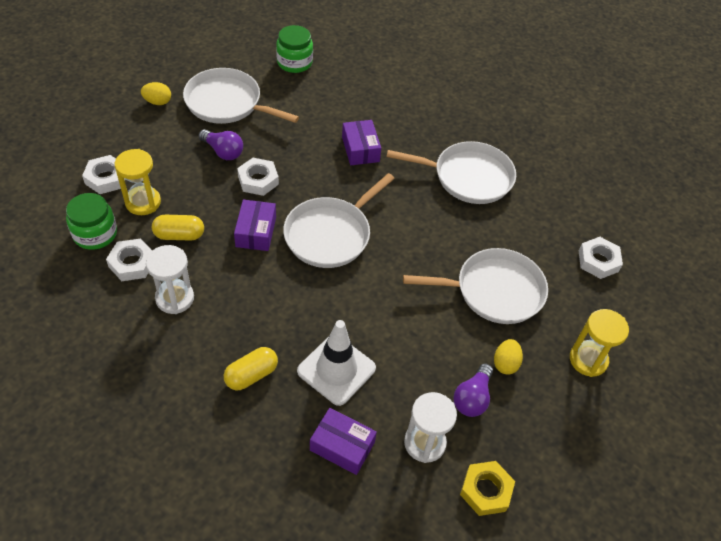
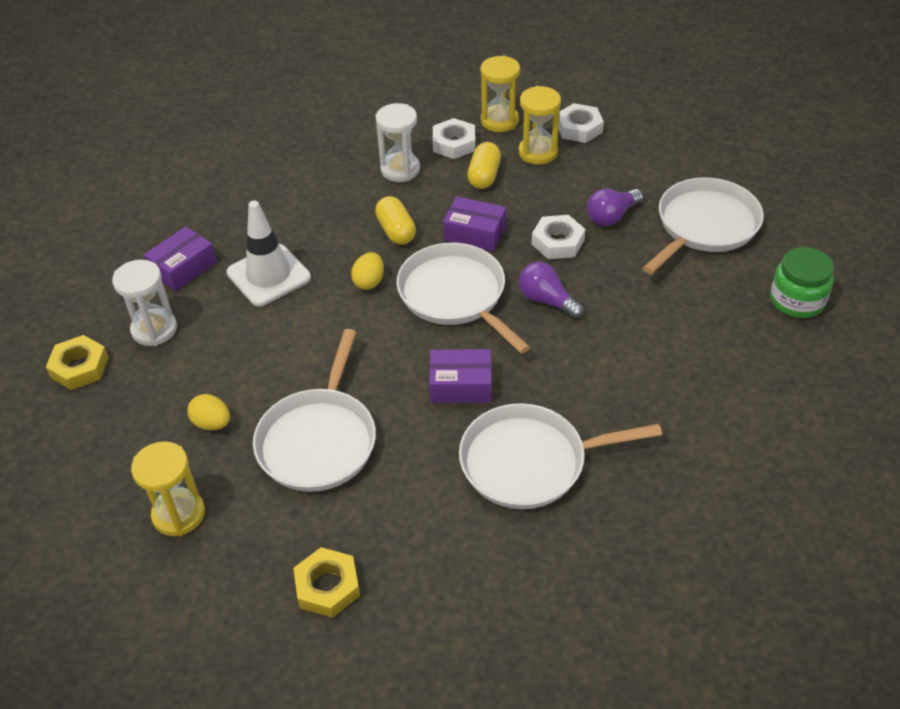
camera: 110 degrees right, 5 degrees down
(95, 234) = (499, 121): green jar -> yellow hourglass
(158, 102) = (707, 168): yellow egg -> yellow egg (369, 282)
(251, 375) = (289, 214): yellow capsule -> yellow capsule (396, 231)
(360, 149) = (603, 346): purple box -> purple box (460, 385)
(468, 177) = (529, 462): white pan -> white pan turned 60 degrees clockwise
(472, 398) = (184, 381): purple light bulb -> purple light bulb (547, 300)
(598, 261) = (327, 586): white nut -> yellow nut

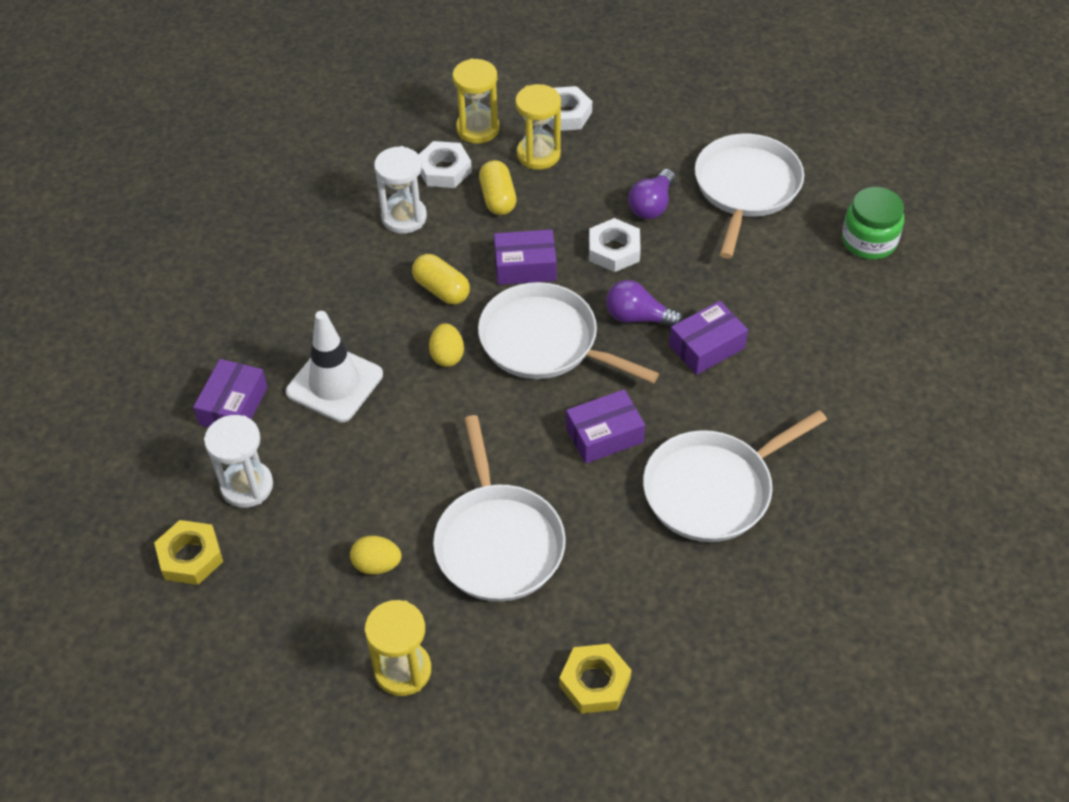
camera: 25 degrees left, 5 degrees up
(594, 342) = (707, 347): none -> purple box

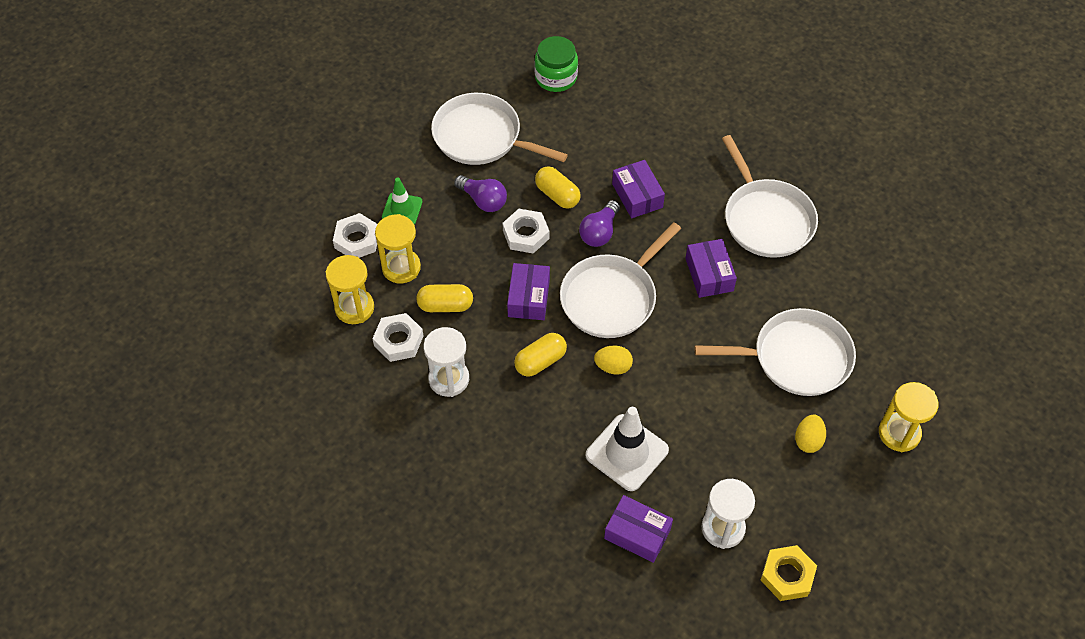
camera: 80 degrees left, 5 degrees up
(595, 682) = (915, 317): yellow nut -> none
(617, 141) = (402, 209): none -> green traffic cone
(682, 270) = (557, 195): none -> yellow capsule

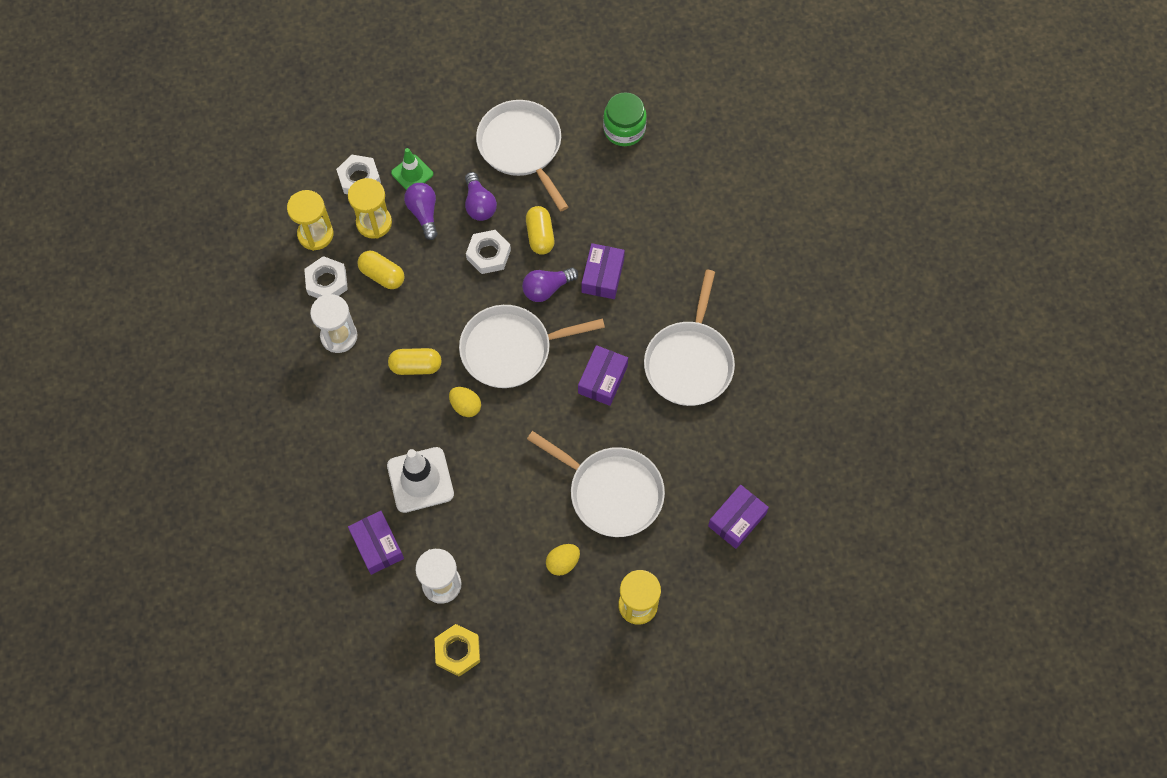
camera: 35 degrees right, 10 degrees up
(440, 235) = (424, 213): none -> purple light bulb
(528, 298) = (448, 309): purple box -> purple box (737, 520)

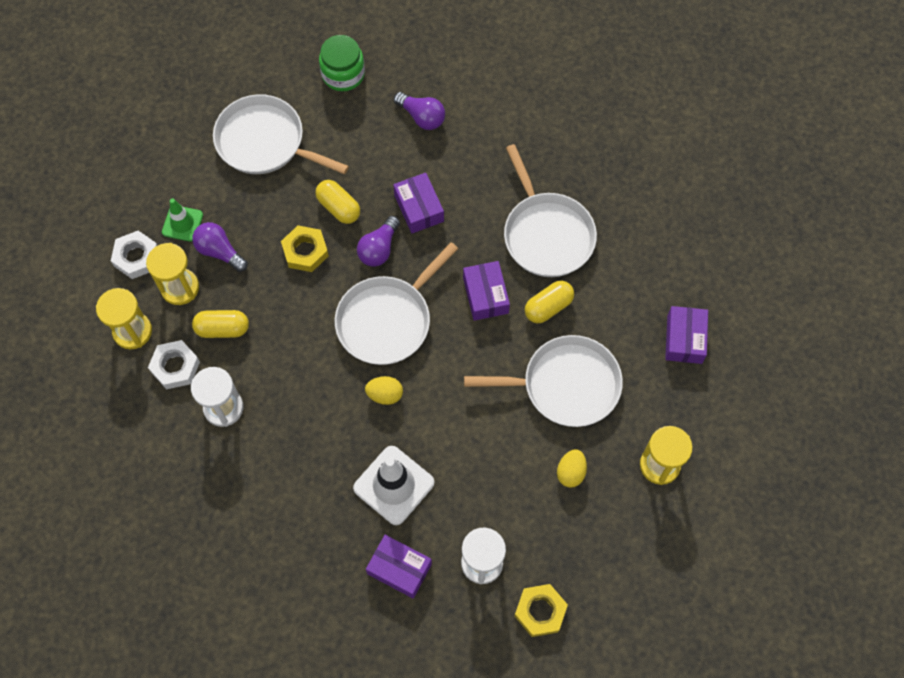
camera: 35 degrees left, 0 degrees up
(416, 366) = (314, 389): yellow capsule -> yellow capsule (548, 307)
(479, 204) = (264, 213): purple light bulb -> purple light bulb (422, 117)
(488, 254) = (305, 251): white nut -> yellow nut

